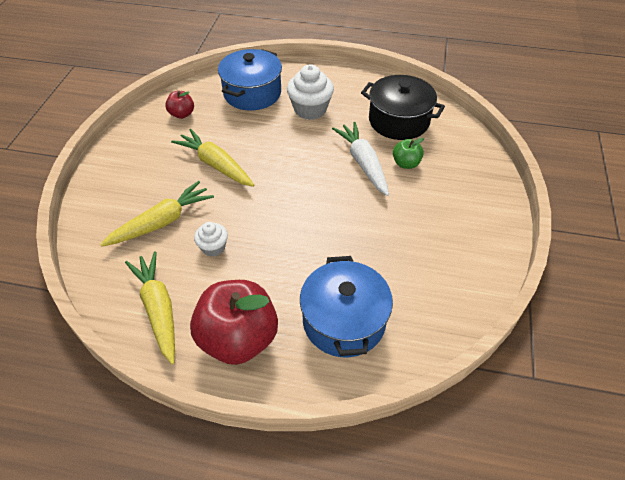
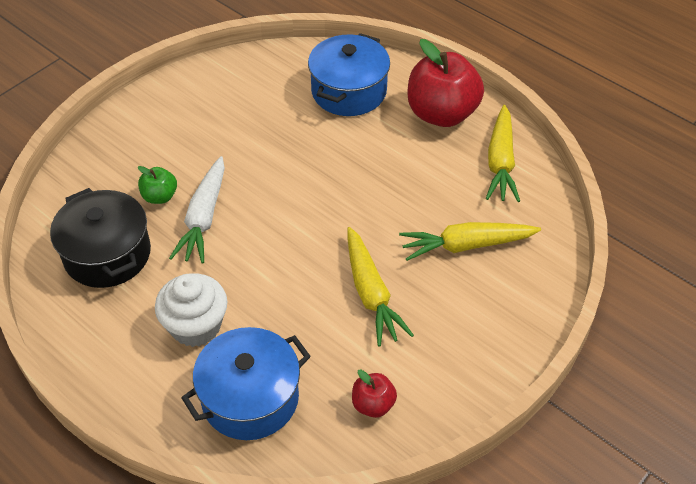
camera: 150 degrees left, 0 degrees up
(213, 247) = (425, 195): white cupcake -> none

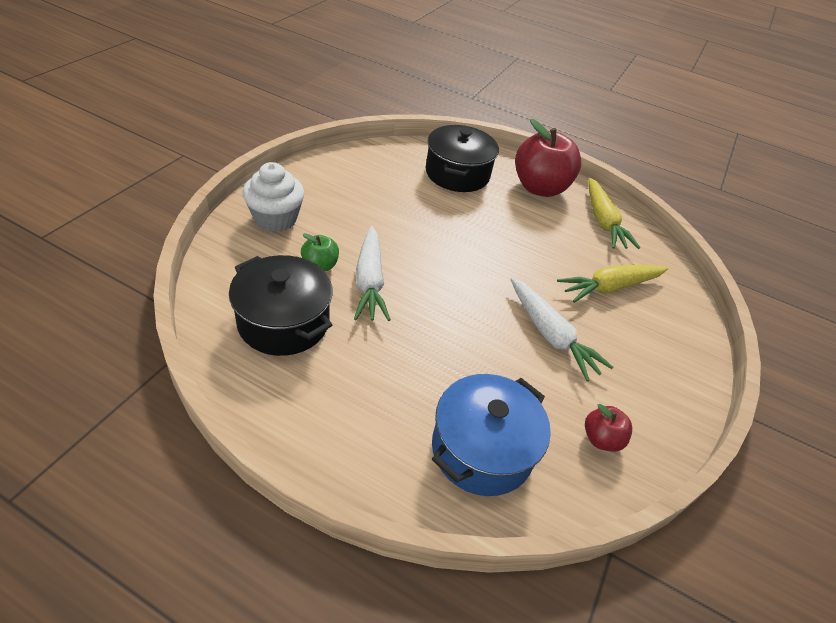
camera: 20 degrees left, 5 degrees down
(196, 326) = (399, 383): white cupcake -> white cupcake (275, 219)
(348, 91) = (457, 174): blue pot -> black pot
(371, 293) = (551, 335): yellow carrot -> white carrot

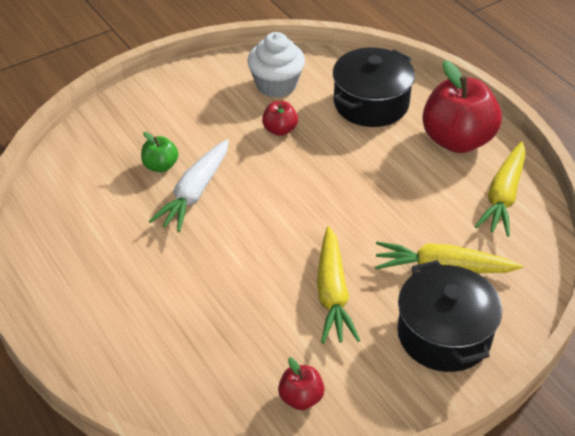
camera: 35 degrees right, 0 degrees up
(275, 219) = (151, 111): white cupcake -> white cupcake (276, 85)
(283, 322) = (95, 208): black pot -> black pot (444, 334)
(402, 209) = (280, 130): none -> red apple
(481, 449) = (184, 365): blue pot -> none
(551, 335) = (332, 294): white carrot -> yellow carrot

